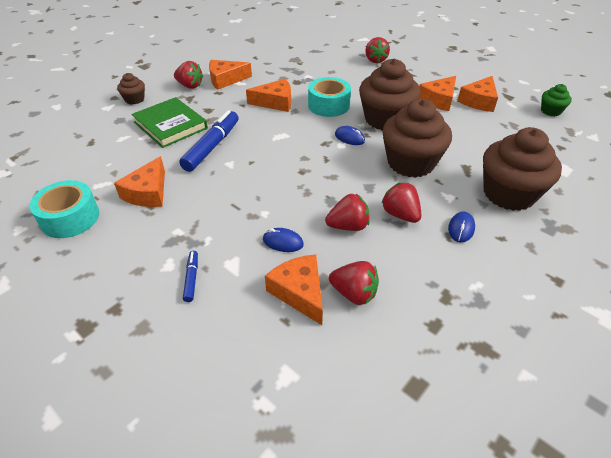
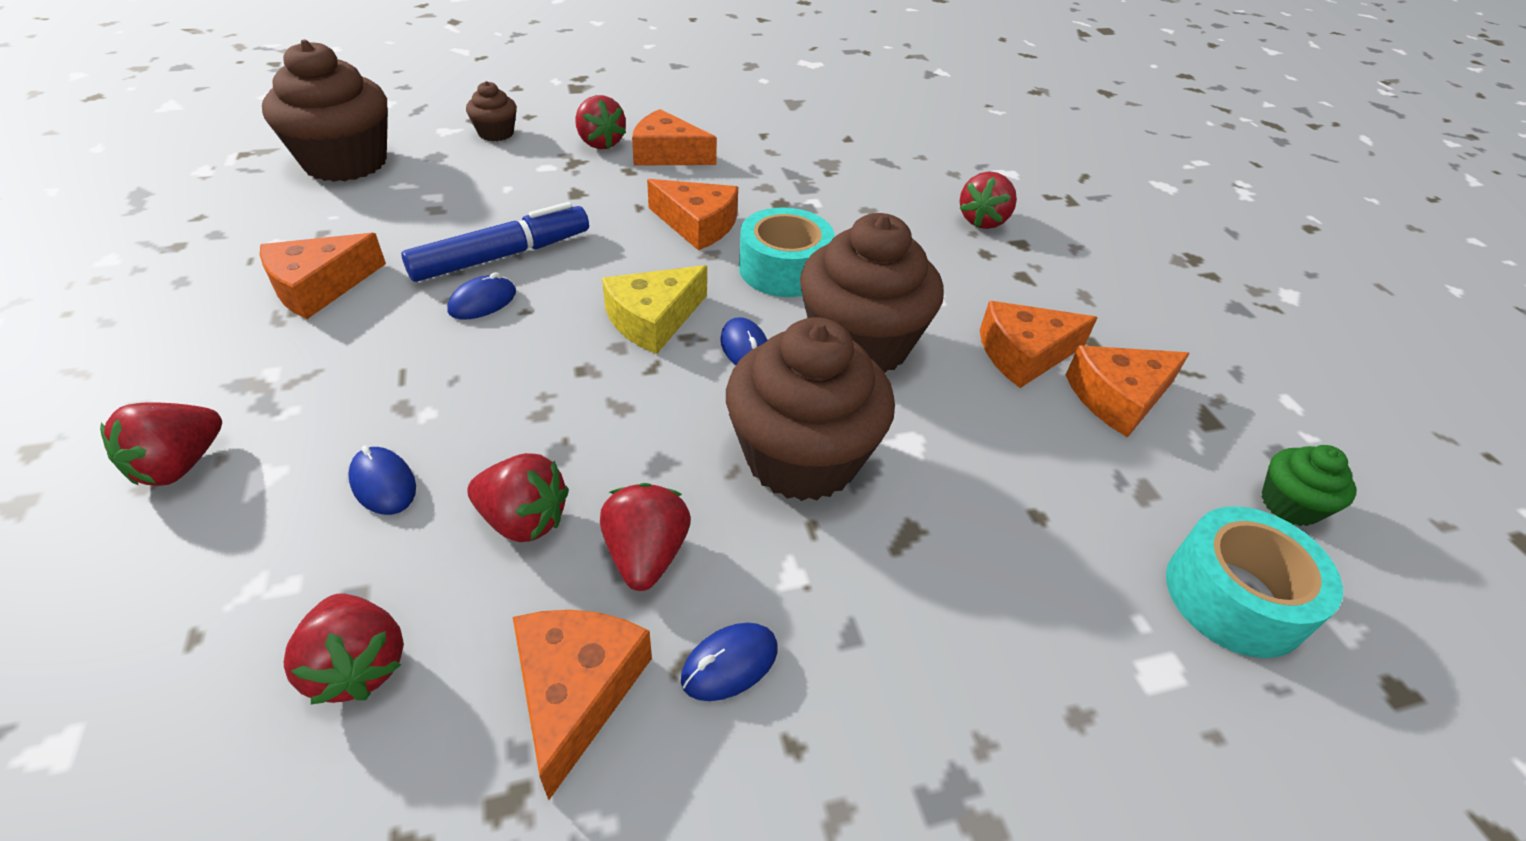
camera: 30 degrees right, 0 degrees up
(70, 218) = (180, 274): turquoise tape -> turquoise tape (1234, 597)
(170, 125) = (490, 194): green book -> none
(192, 278) = (180, 465): blue marker -> red strawberry
(229, 166) = (483, 302): none -> blue mouse
(299, 292) = (283, 598): orange cheese -> orange cheese (576, 691)
(304, 143) = (653, 320): none -> yellow cheese
(509, 194) = (938, 649): brown cupcake -> brown cupcake (345, 162)

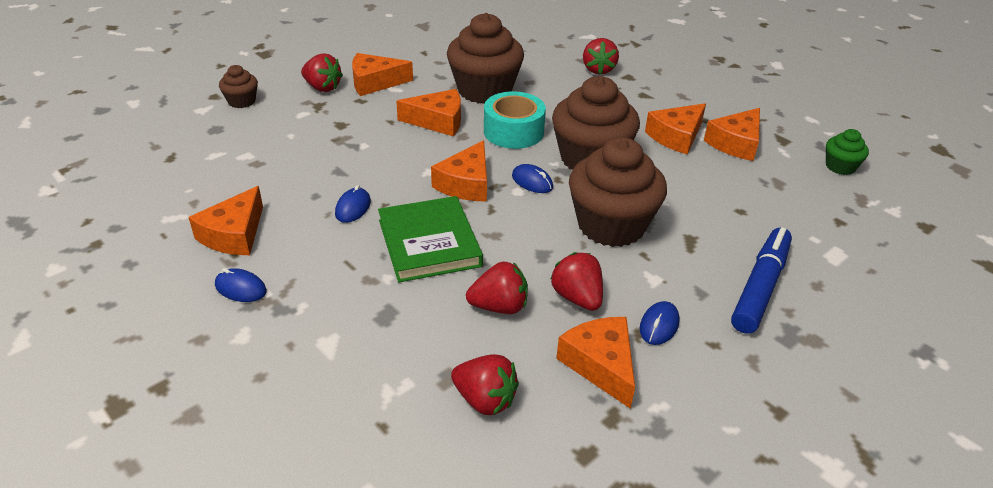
camera: 25 degrees left, 5 degrees down
(180, 465) = (269, 357): red strawberry -> none
(345, 162) = (153, 152): brown cupcake -> brown cupcake (484, 90)
(383, 484) = (403, 320): blue mouse -> blue mouse (240, 288)
(502, 256) = (335, 178): blue marker -> blue marker (760, 287)
(525, 385) = (429, 243): none -> green book
(653, 320) = (466, 184): yellow cheese -> orange cheese
(1234, 597) = (843, 214): turquoise tape -> none

